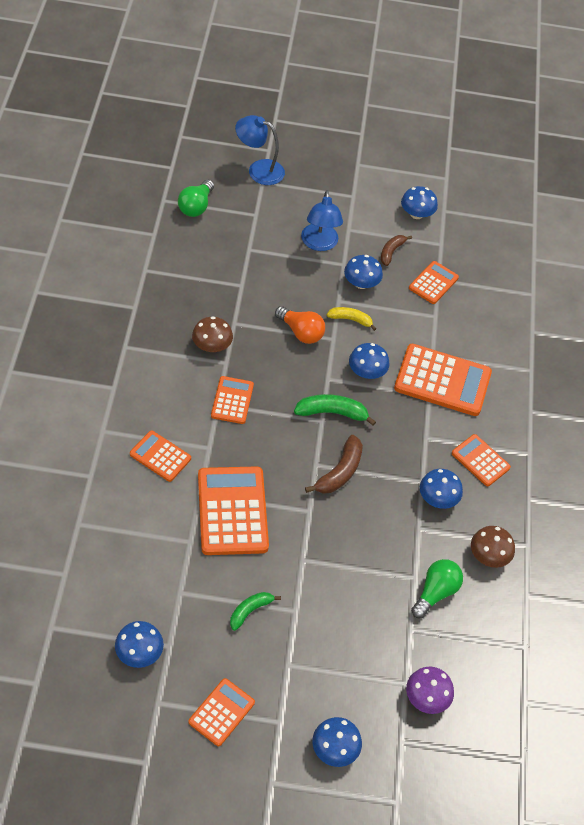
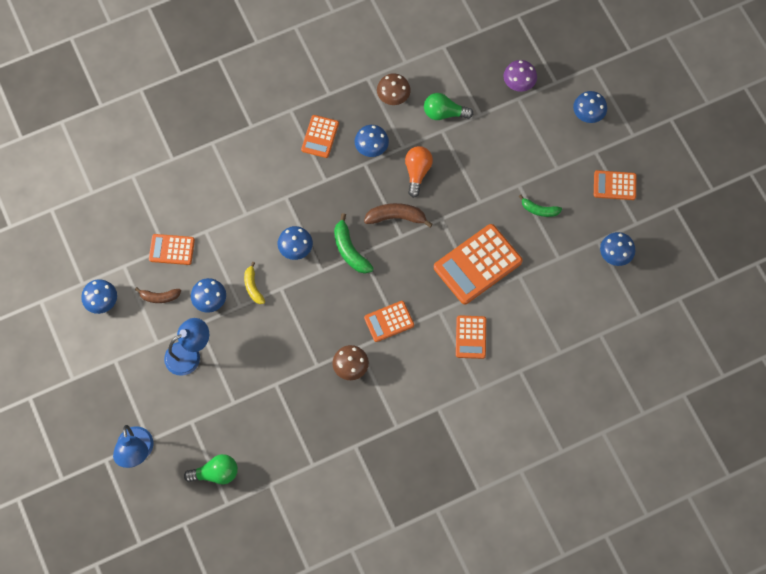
camera: 115 degrees left, 15 degrees up
(301, 332) = (291, 314): orange light bulb -> orange light bulb (417, 172)
(442, 381) = (266, 195): orange calculator -> none

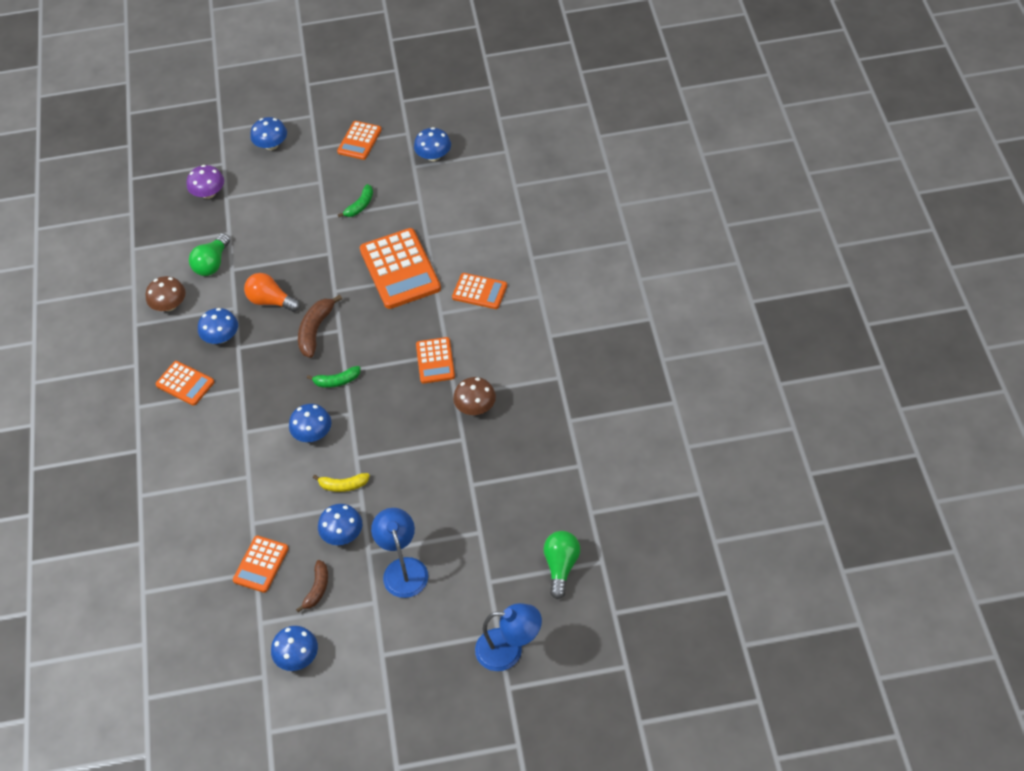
camera: 70 degrees left, 15 degrees down
(350, 250) = (337, 381): green banana -> green banana, size x0.66

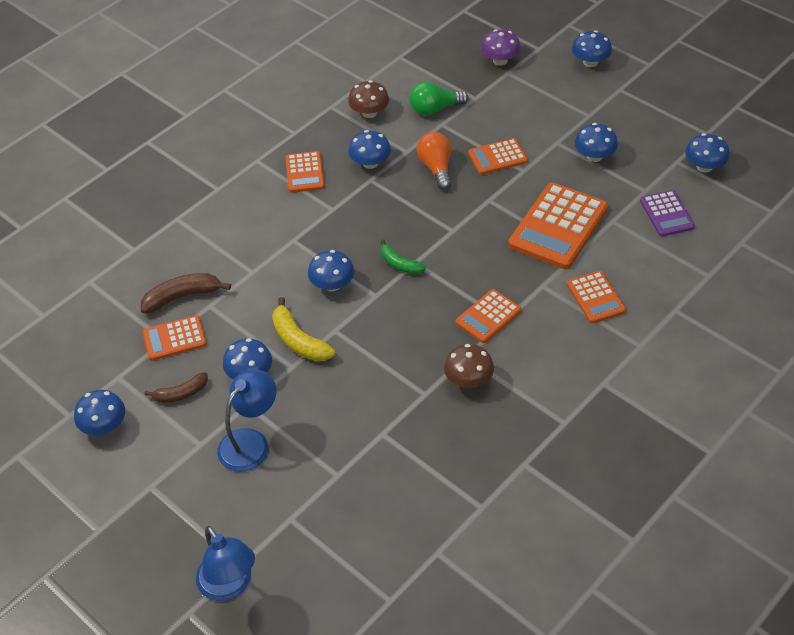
camera: 50 degrees right, 5 degrees down
(315, 330) = (436, 215): brown banana -> brown banana (182, 297)
(343, 485) = (299, 341): yellow banana -> yellow banana, size x1.51
(359, 141) = (660, 110): orange calculator -> orange calculator (497, 157)
(360, 205) = (594, 156): green banana -> blue mushroom
(451, 205) = (666, 214): none -> purple calculator
(561, 566) = (355, 568): green light bulb -> none

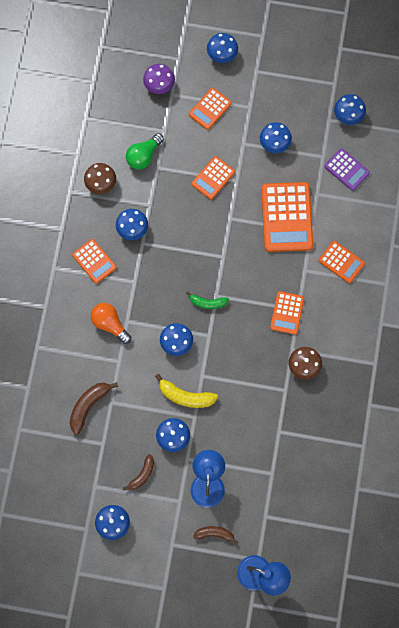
camera: 35 degrees left, 25 degrees up
(174, 339) = (108, 439): orange calculator -> orange calculator (210, 109)
(211, 503) = (214, 534): none -> brown banana
(436, 168) = (179, 209): orange light bulb -> orange light bulb (110, 324)

